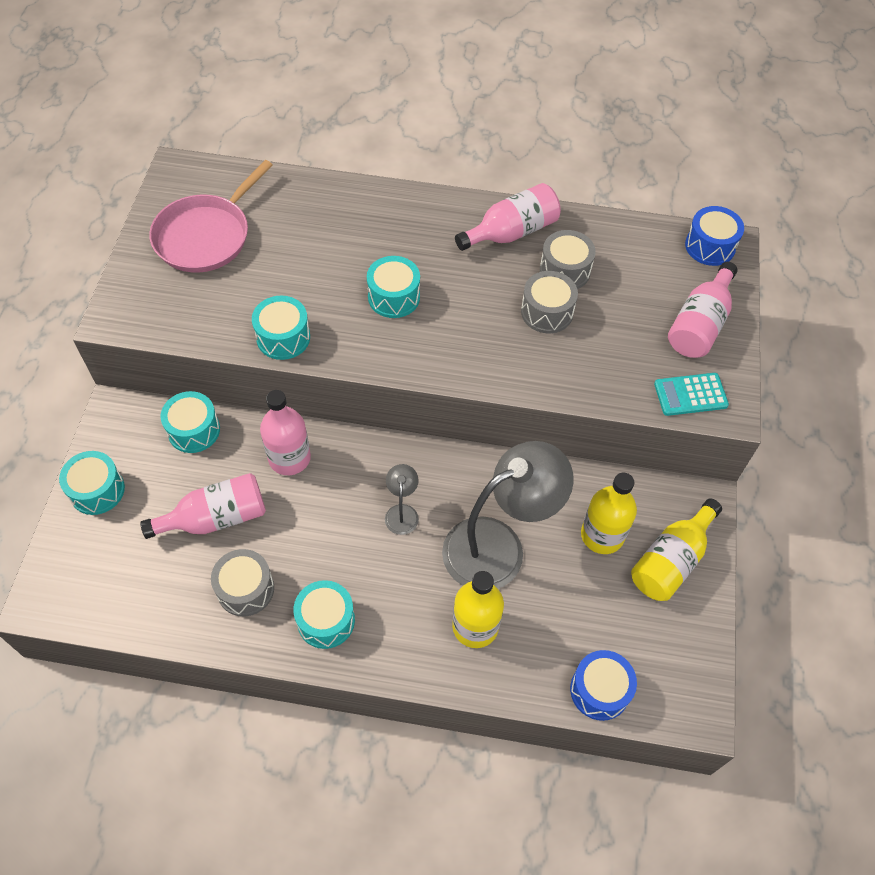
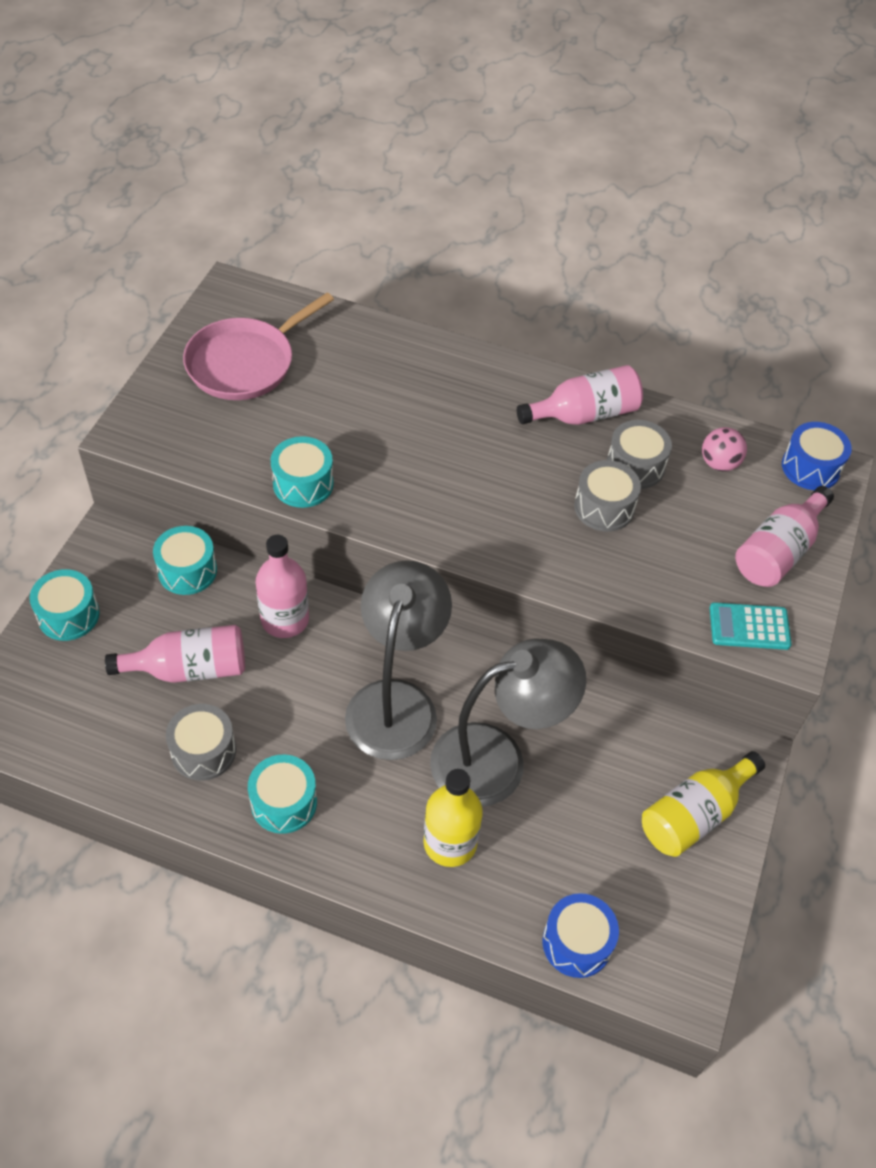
camera: 10 degrees right, 5 degrees down
(394, 297) = (435, 462): turquoise drum -> none
(402, 512) = (396, 702): grey lamp -> grey lamp, size x2.34
(602, 535) = (619, 770): yellow bottle -> none
(634, 256) = (719, 463): none -> pink ball

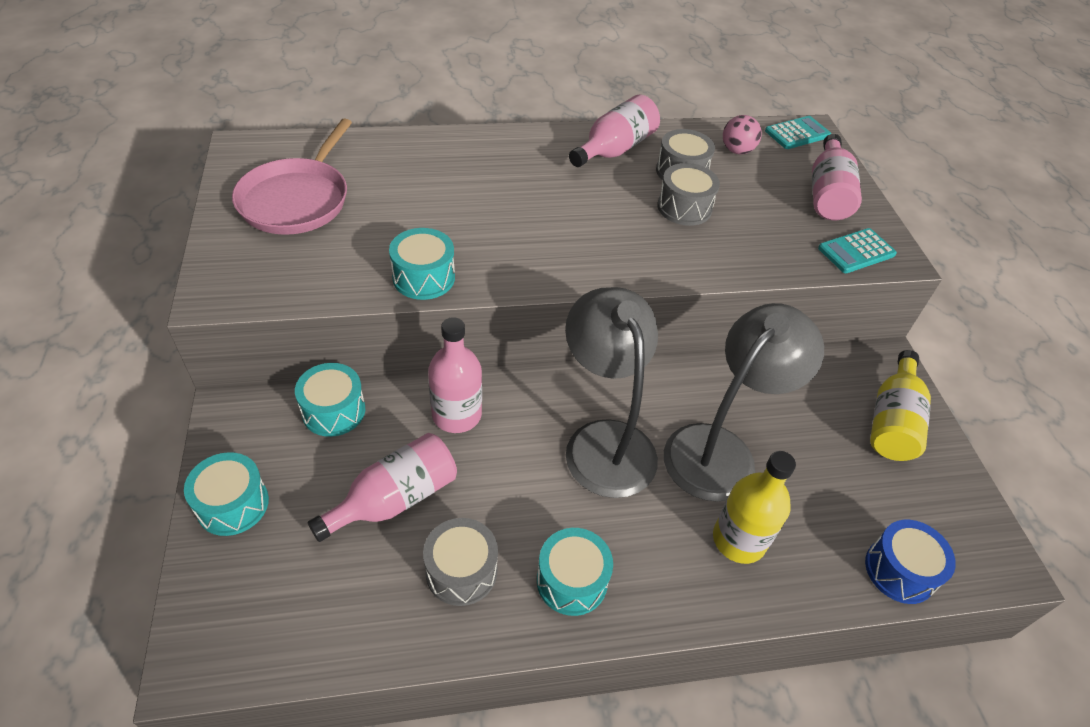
camera: 30 degrees left, 5 degrees down
(810, 467) = (797, 133): blue drum -> turquoise calculator

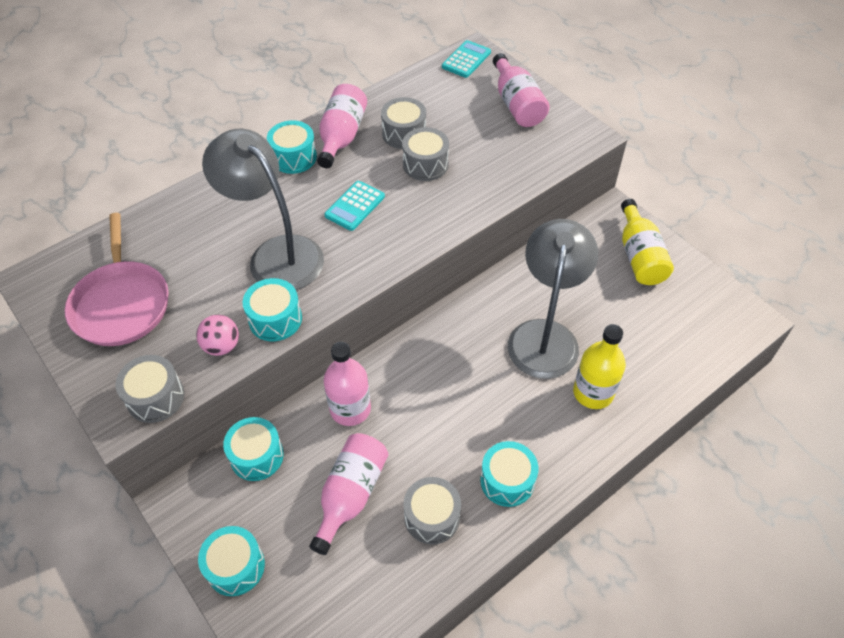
camera: 25 degrees left, 5 degrees up
(258, 292) = (155, 397): none -> grey drum
(553, 148) = (294, 157): none -> turquoise drum
(604, 441) = (466, 371): grey lamp -> grey lamp (276, 254)
(737, 151) = (432, 95): pink ball -> pink ball (222, 346)
(856, 251) = (562, 144): turquoise calculator -> turquoise calculator (355, 206)
(899, 570) = (697, 358): blue drum -> none

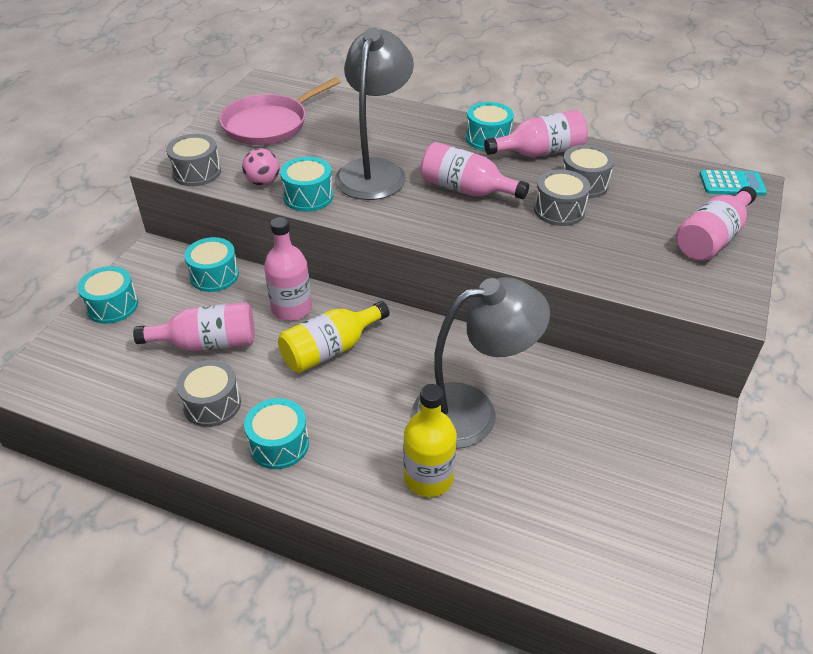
camera: 60 degrees right, 10 degrees down
(355, 206) = (466, 190): turquoise calculator -> pink bottle
(639, 256) = (654, 456): yellow bottle -> yellow bottle (330, 350)

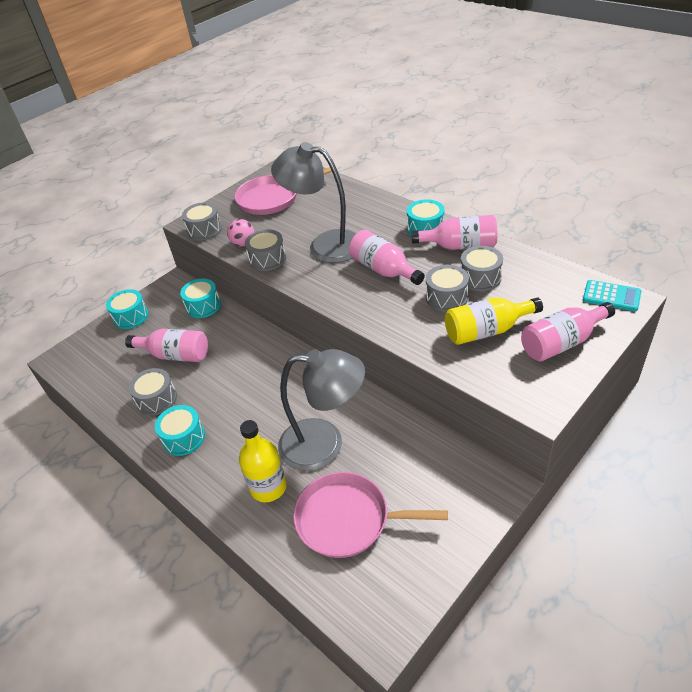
camera: 25 degrees right, 0 degrees up
(291, 308) = (241, 340): pink bottle -> none
(308, 196) = (267, 259): turquoise drum -> grey drum
(330, 350) = (251, 376): yellow bottle -> yellow bottle (486, 331)
(375, 171) = (325, 245): grey lamp -> grey lamp turned 105 degrees counterclockwise
(548, 490) = (348, 519): none -> pink pan

